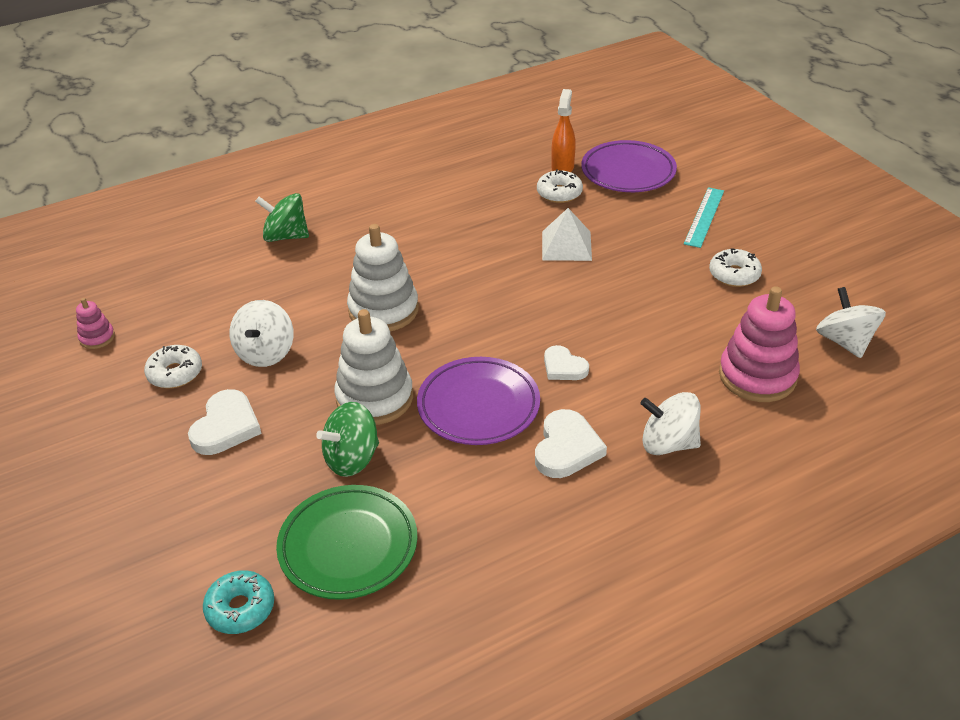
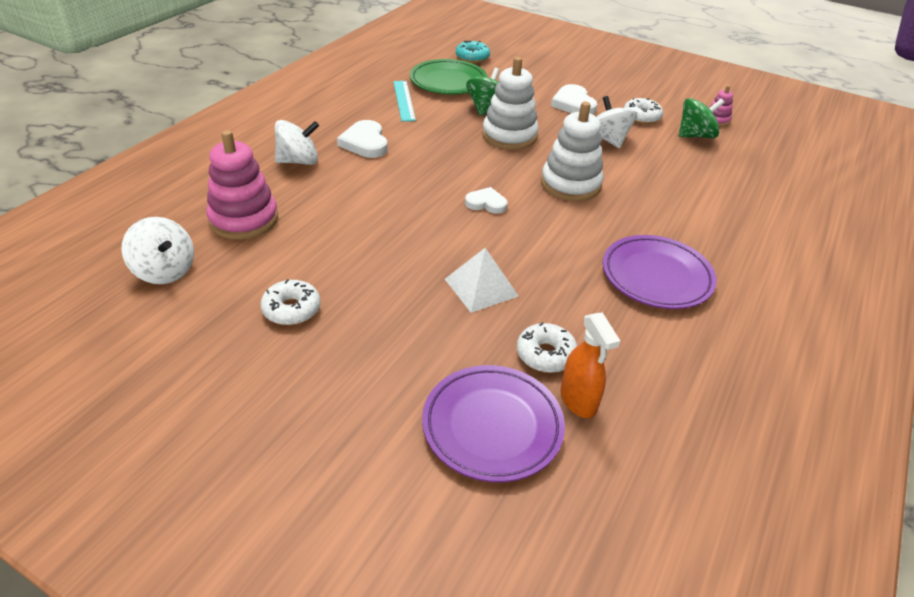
camera: 145 degrees right, 0 degrees up
(286, 236) = (724, 215): green spinning top -> green spinning top (695, 135)
(478, 406) = (440, 148): purple plate -> purple plate (656, 276)
(563, 367) = (401, 185): white heart -> white heart (486, 203)
(704, 217) = (354, 380): turquoise ruler -> turquoise ruler (403, 100)

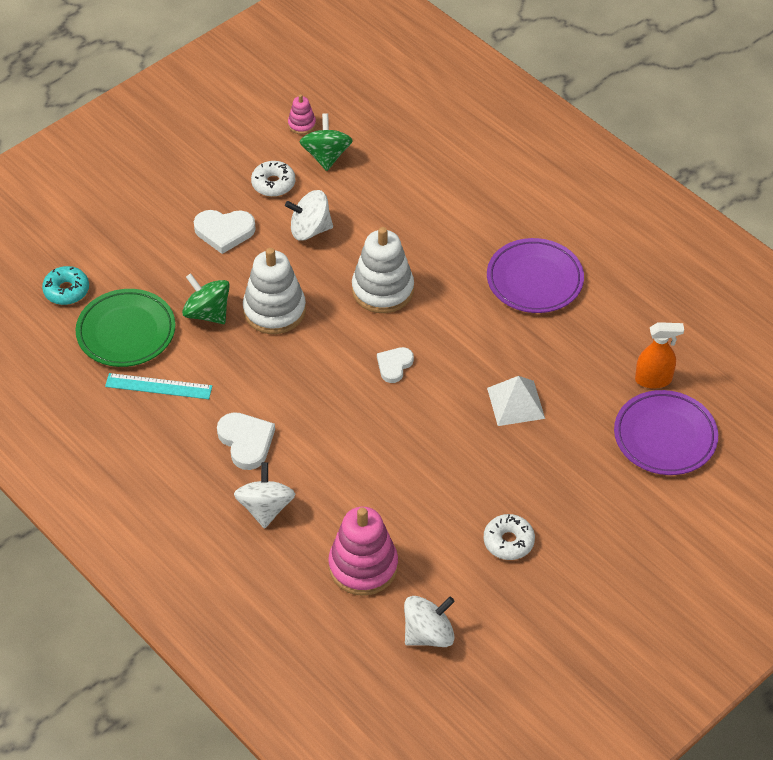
camera: 70 degrees left, 10 degrees up
(365, 143) = (246, 442): white heart -> white heart turned 120 degrees counterclockwise
(545, 354) = (604, 384): white donut -> none

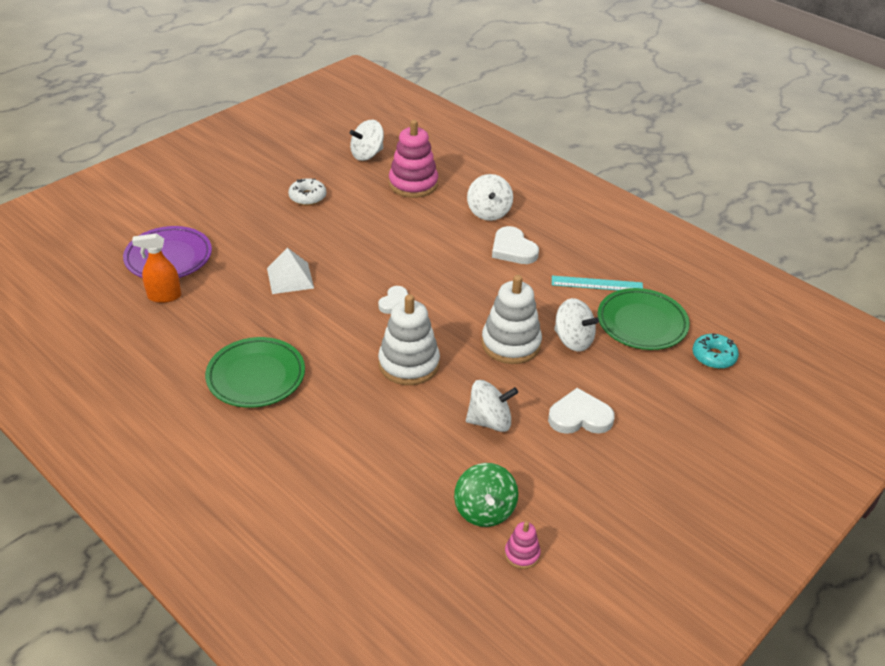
camera: 175 degrees right, 10 degrees down
(207, 313) = (573, 340): green spinning top -> white spinning top
(273, 184) = (540, 472): white donut -> none
(534, 280) = (256, 376): purple plate -> green plate

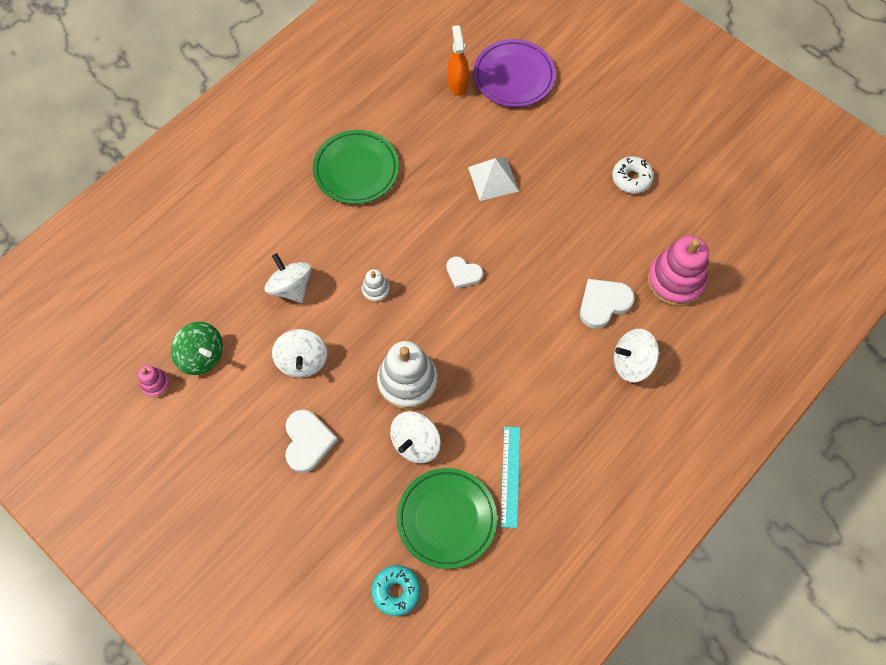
camera: 90 degrees right, 25 degrees up
(367, 154) = (727, 229): white spinning top -> white spinning top (291, 287)
(409, 364) = (375, 290): white stacking toy -> white stacking toy, size x0.48
(484, 510) = (202, 356): green spinning top -> green spinning top turned 135 degrees counterclockwise
(513, 249) = (563, 388): white heart -> white heart (603, 303)

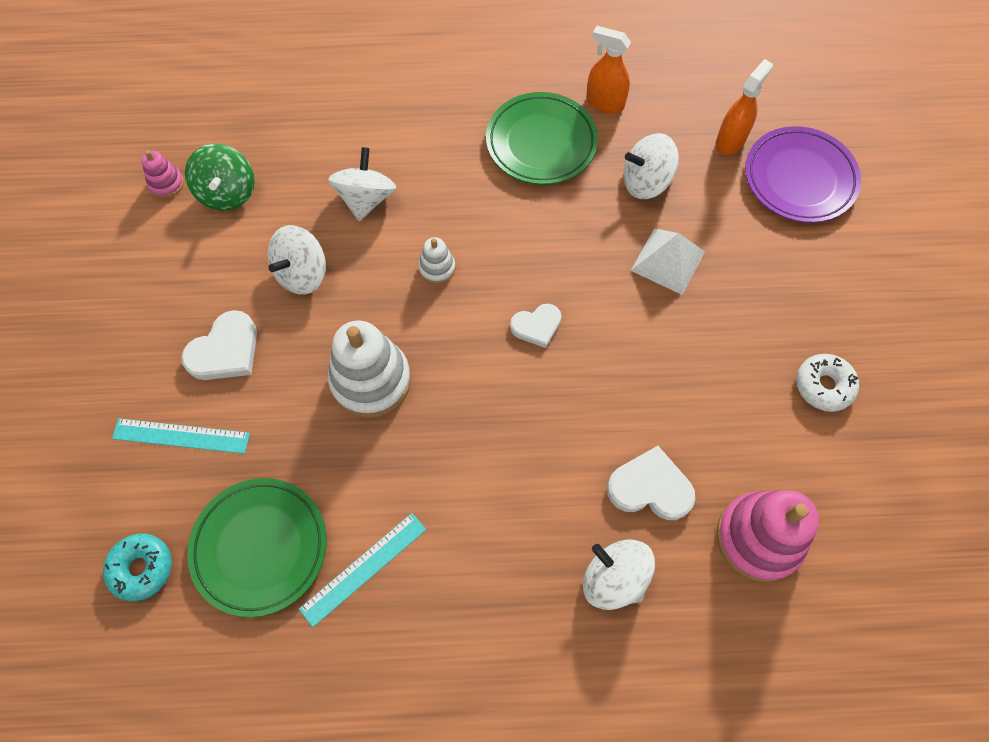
camera: 45 degrees right, 0 degrees up
(337, 508) = (181, 436): none -> turquoise ruler
(367, 117) = (604, 103): none -> orange spray bottle
(415, 443) = (313, 446): white spinning top -> white spinning top (646, 182)
(463, 273) = (536, 326): white heart -> white heart turned 90 degrees counterclockwise

